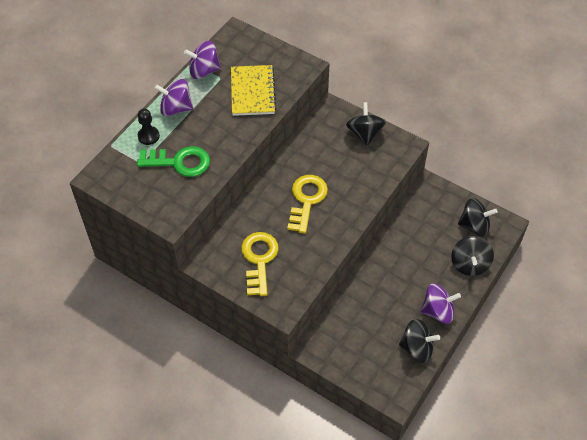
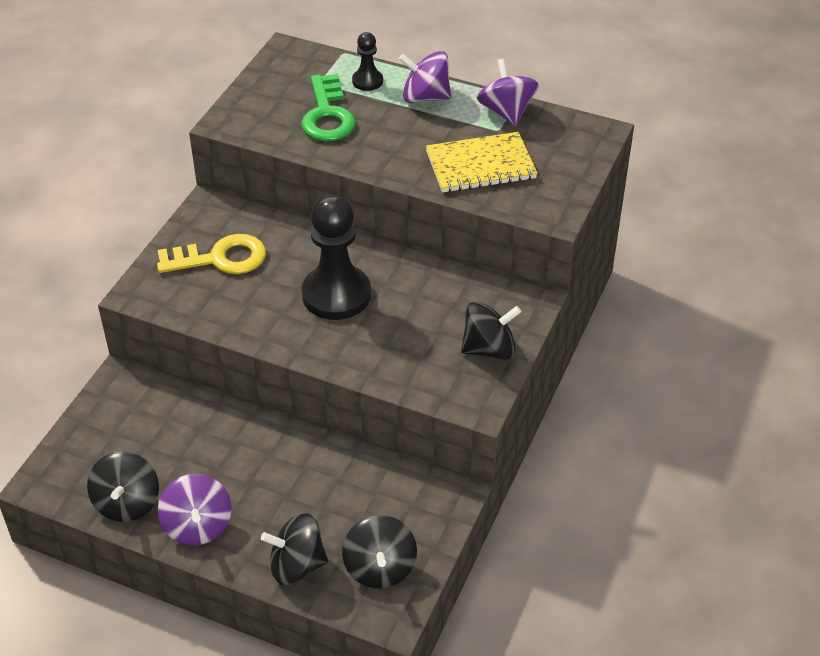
camera: 80 degrees right, 10 degrees down
(176, 108) = (425, 97): purple spinning top -> purple spinning top turned 75 degrees counterclockwise
(306, 200) = (336, 295): yellow key -> black pawn

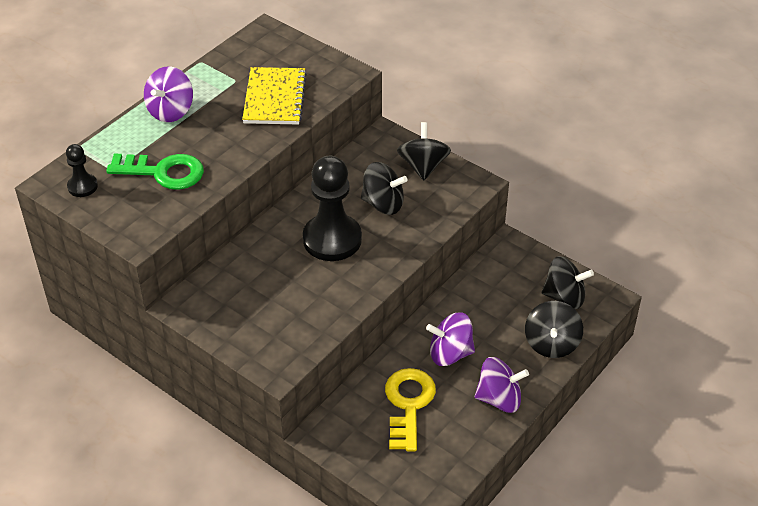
camera: 75 degrees left, 0 degrees up
(127, 503) = (463, 443): black spinning top -> black spinning top (383, 204)
(220, 258) = (256, 306): yellow key -> yellow key (408, 404)
(367, 81) = (129, 140): black pawn -> black pawn (82, 186)
(506, 112) = (215, 71): purple spinning top -> purple spinning top (450, 353)

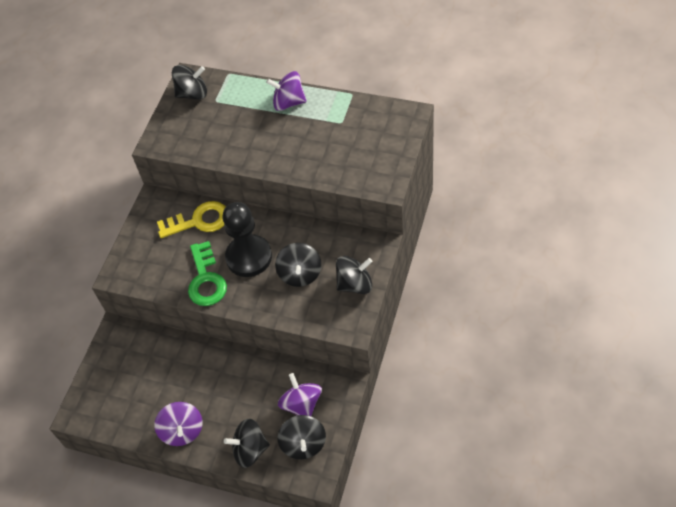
camera: 75 degrees right, 10 degrees up
(82, 186) = (192, 93): black pawn -> black spinning top
(163, 172) = (224, 127): green key -> green key (206, 279)
(274, 98) = (332, 153): yellow notebook -> none
(408, 404) = (158, 373): yellow key -> yellow key (199, 221)
(450, 353) = (214, 383): purple spinning top -> purple spinning top (302, 404)

